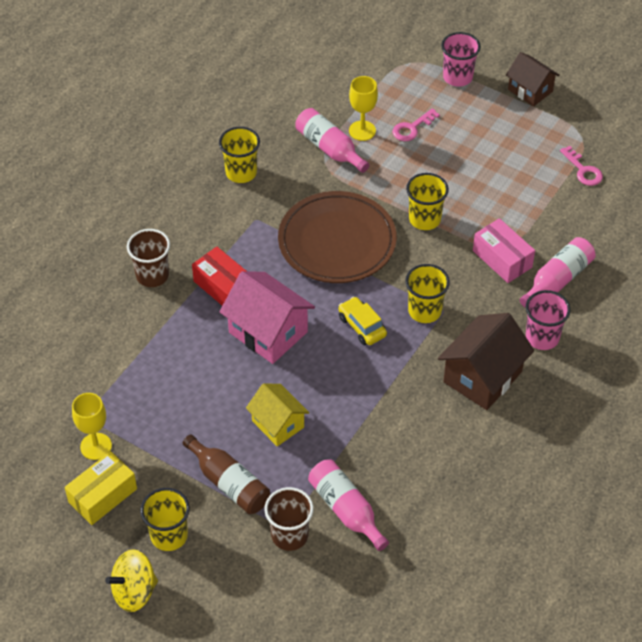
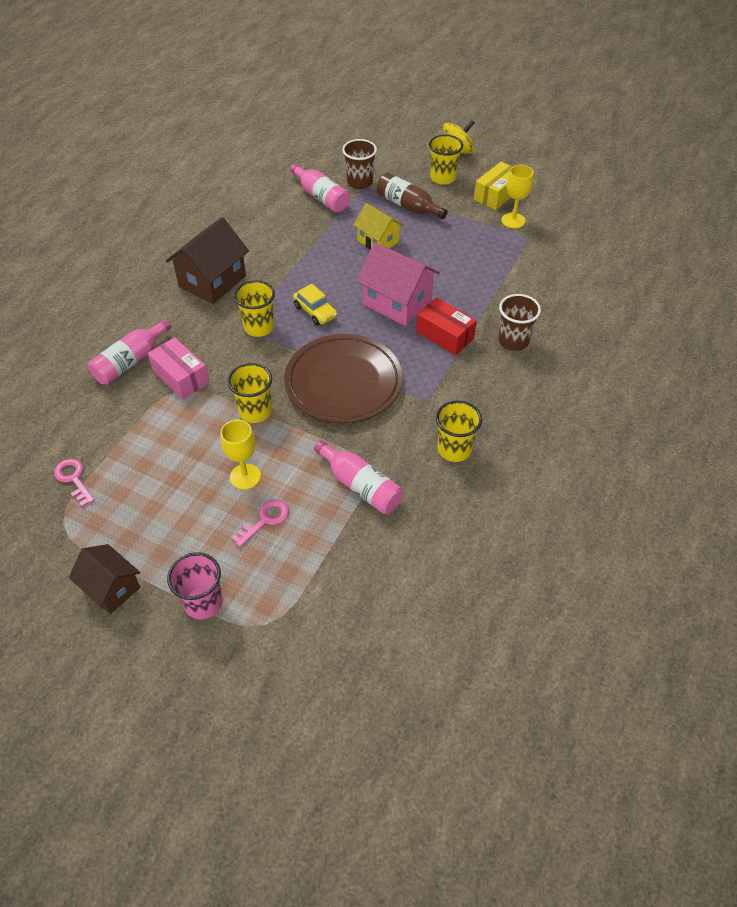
camera: 175 degrees right, 0 degrees up
(362, 131) = (324, 512): yellow goblet -> yellow goblet (245, 476)
(542, 337) = (156, 313): pink cup -> none

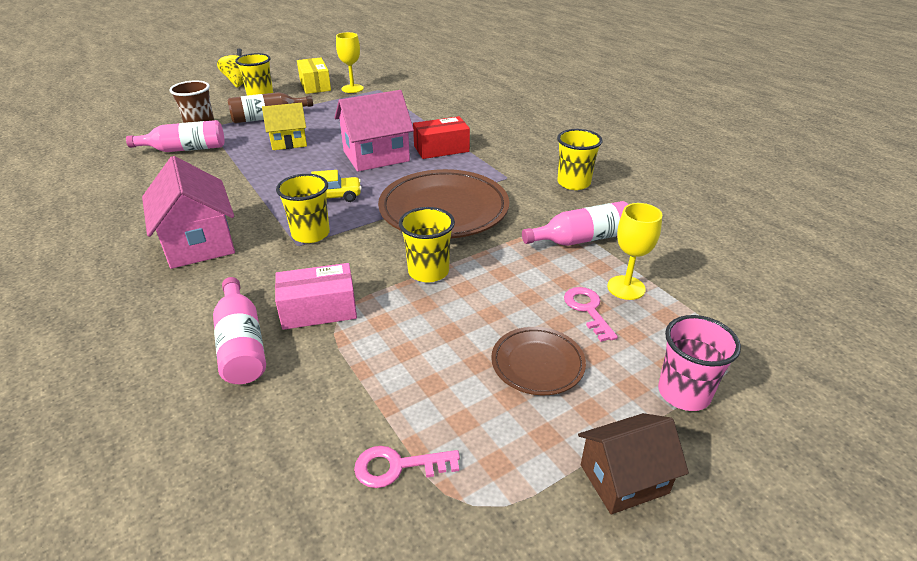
camera: 60 degrees left, 15 degrees down
(189, 511) = (537, 364): none -> brown plate
(212, 281) = (199, 243): brown house -> pink house
(245, 476) = (516, 306): yellow goblet -> yellow goblet (626, 288)
(513, 341) = (480, 126): brown cup -> none

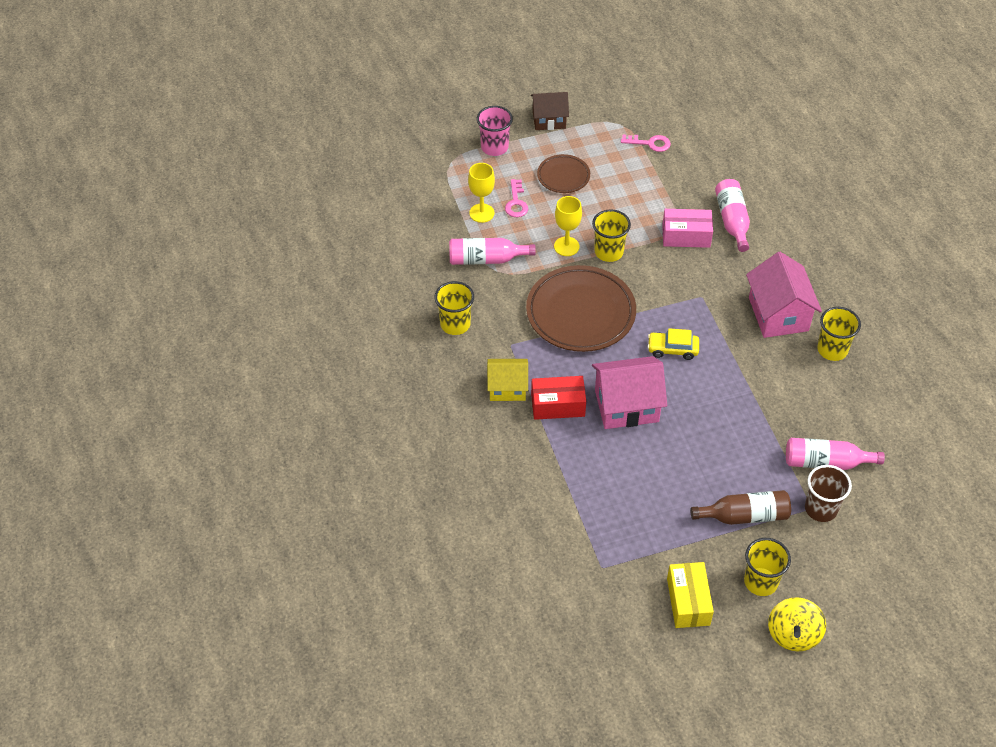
camera: 165 degrees left, 15 degrees up
(289, 142) = (716, 453): yellow house -> yellow house (507, 388)
(310, 234) = (692, 306): yellow cup -> yellow cup (832, 350)
(352, 88) = (637, 578): yellow goblet -> yellow goblet (566, 246)

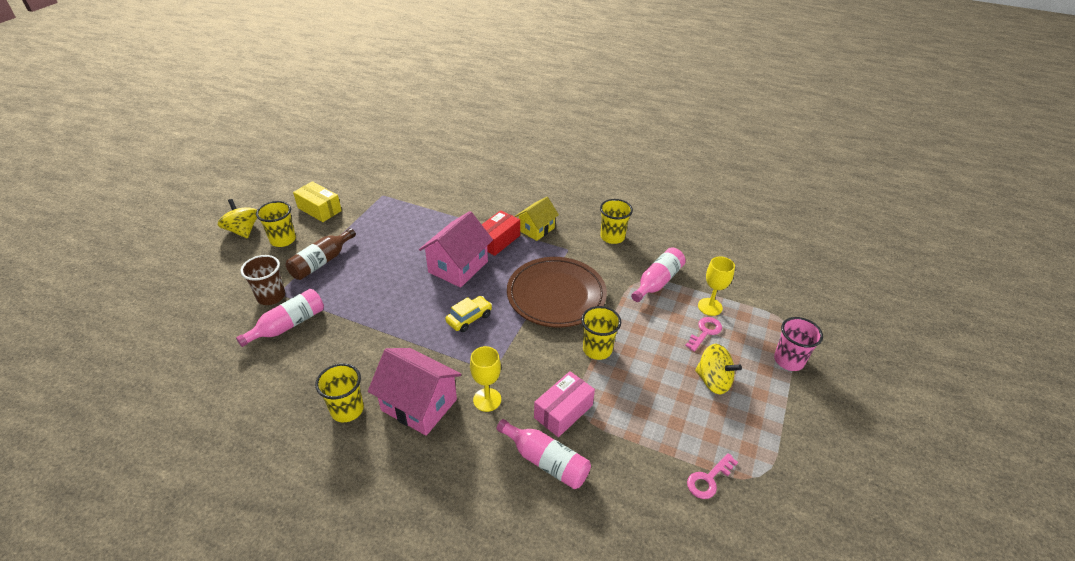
camera: 130 degrees right, 10 degrees down
(516, 202) = (705, 332): pink key -> pink key turned 90 degrees clockwise
(549, 120) = (804, 422): brown house -> none
(563, 176) = (713, 381): brown plate -> yellow spinning top
(566, 246) = (628, 330): yellow goblet -> yellow goblet (487, 400)

